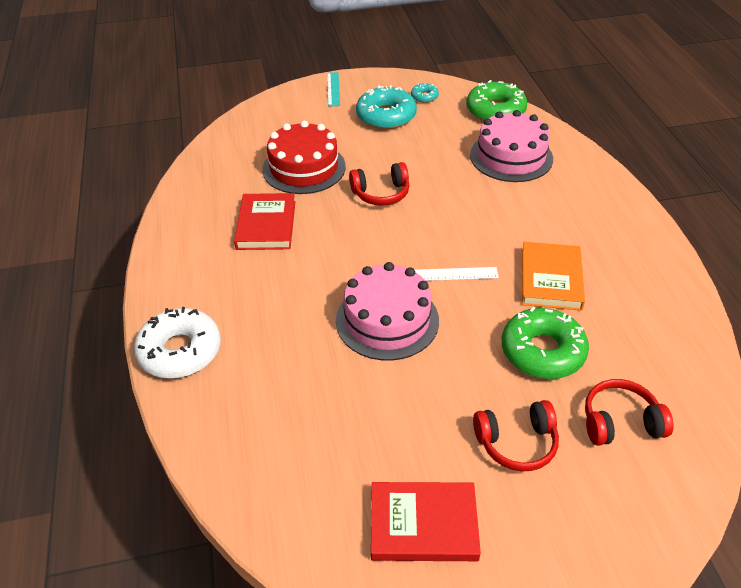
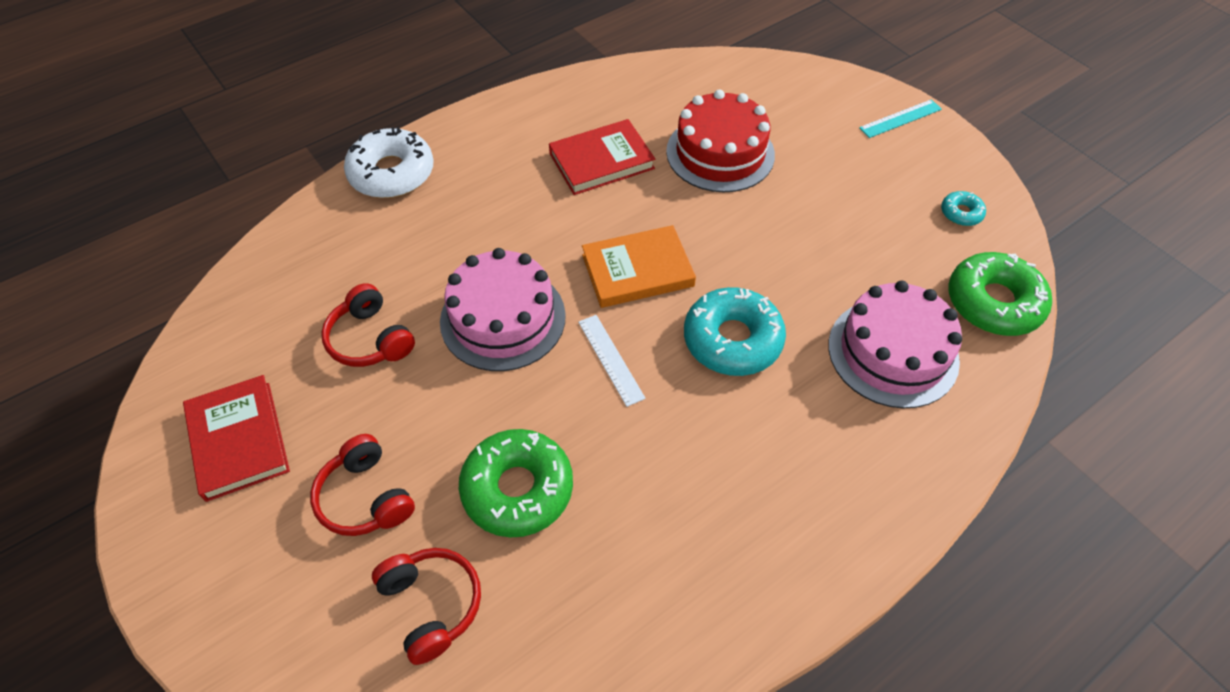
camera: 65 degrees right, 10 degrees up
(381, 193) = (719, 239): red headphones -> red headphones (370, 339)
(386, 116) = (882, 189): turquoise donut -> turquoise donut (732, 340)
(550, 279) = (654, 466): orange book -> orange book (637, 270)

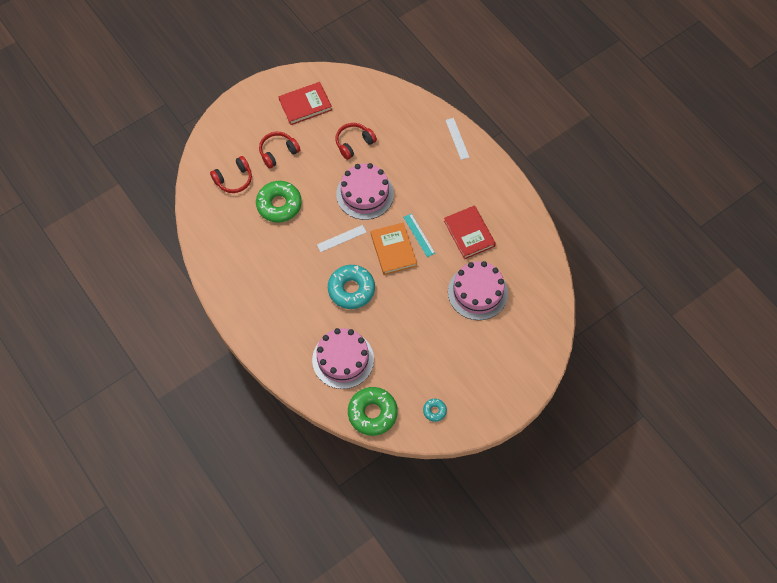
camera: 90 degrees right, 10 degrees up
(392, 173) = (457, 138): white donut -> white ruler
(720, 153) = (477, 292): red cake -> pink cake
(900, 118) = (511, 393): turquoise ruler -> turquoise ruler (419, 235)

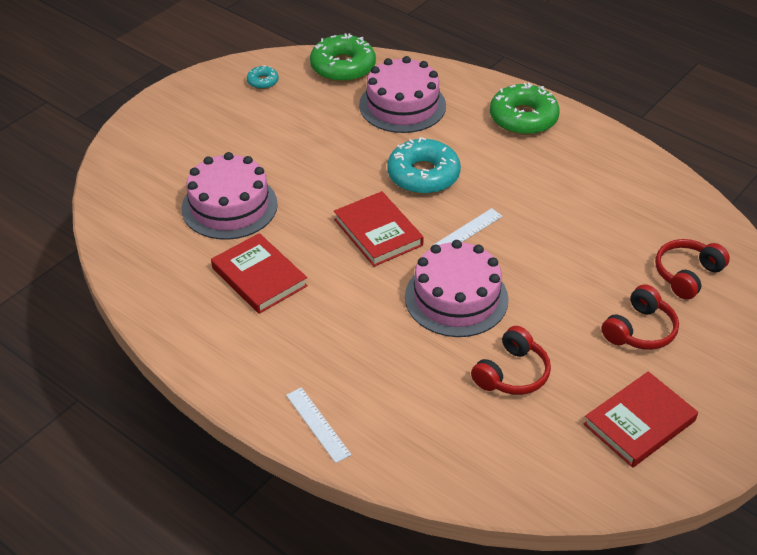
camera: 165 degrees right, 20 degrees down
(279, 205) = (590, 255): green donut -> green donut (523, 118)
(393, 250) = (378, 232): orange book -> red book
(419, 235) = (343, 259): turquoise ruler -> none

